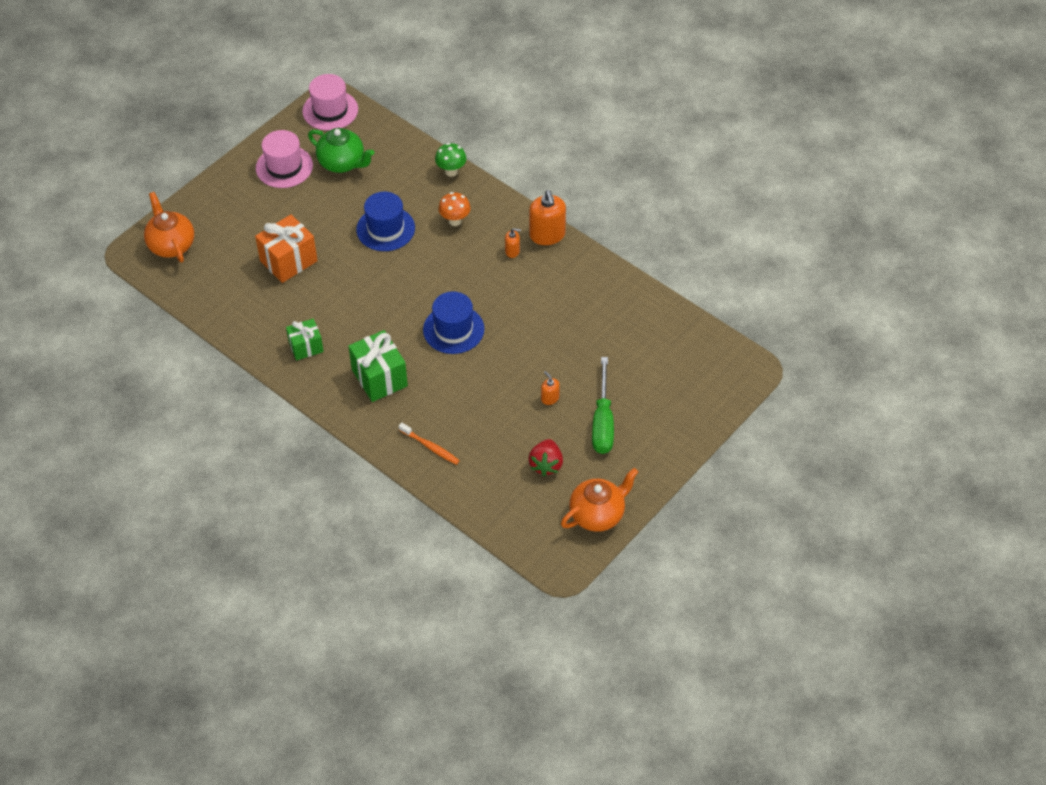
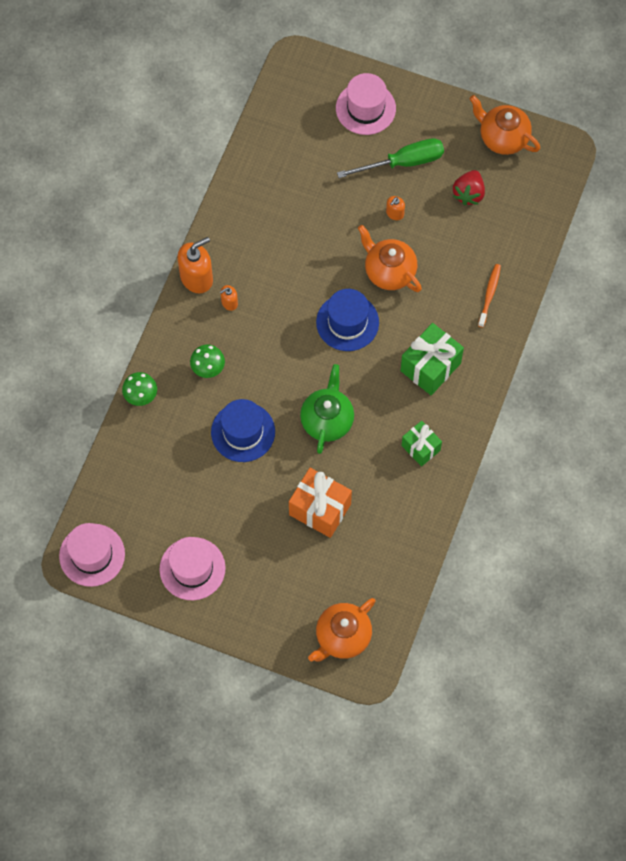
camera: 110 degrees left, 15 degrees up
(342, 163) = (166, 510): green teapot -> green teapot (327, 420)
(455, 221) = (208, 369): orange mushroom -> green mushroom
(490, 375) = (389, 271): none -> orange teapot
(512, 251) = (229, 302): orange soap dispenser -> orange soap dispenser turned 105 degrees counterclockwise
(546, 465) = (468, 194): red strawberry -> red strawberry turned 120 degrees clockwise
(675, 409) = (365, 108): none -> pink hat

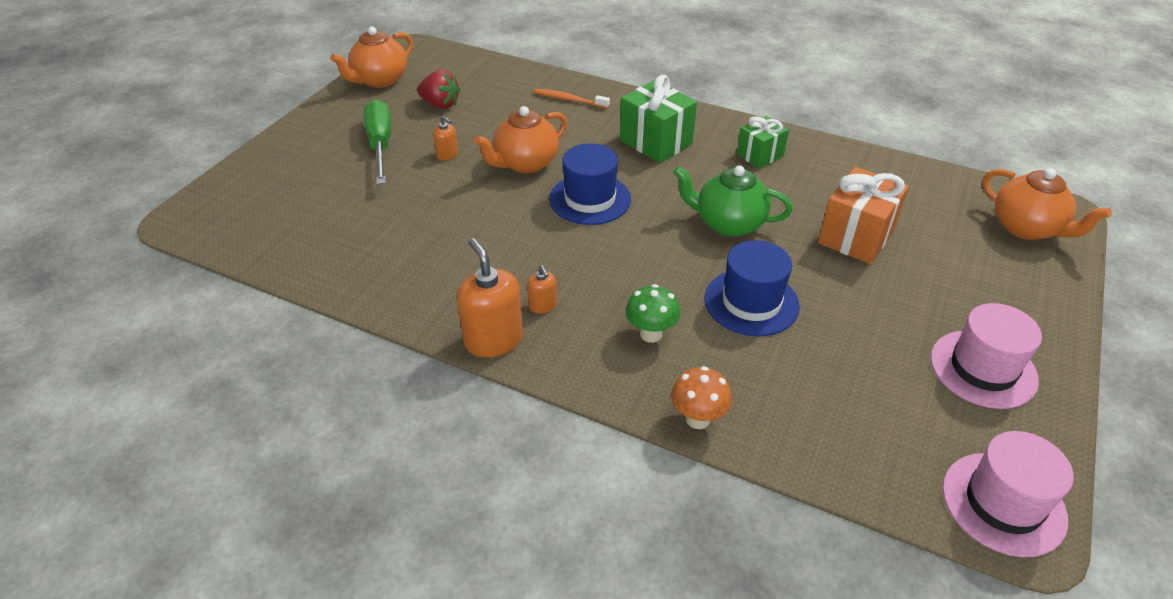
camera: 85 degrees left, 25 degrees down
(141, 397) = (697, 419): green mushroom -> orange mushroom
(365, 108) = (290, 167): pink hat -> none

